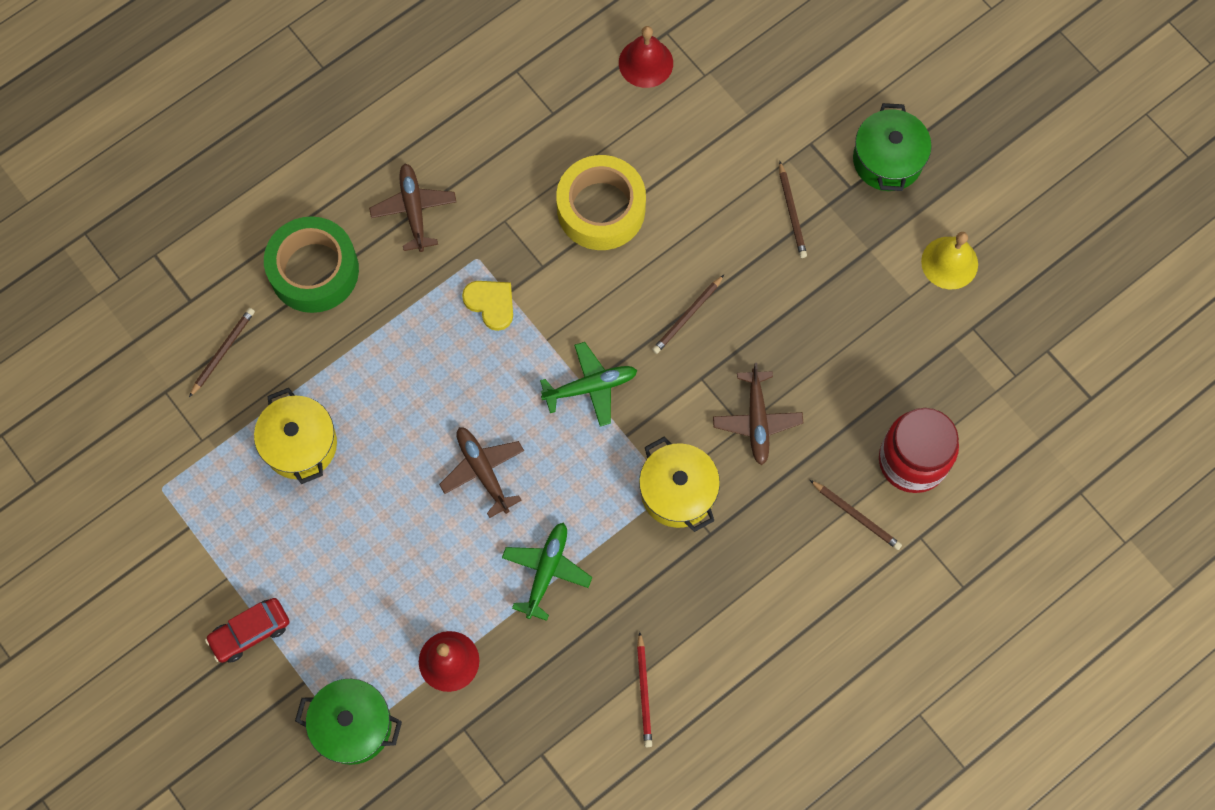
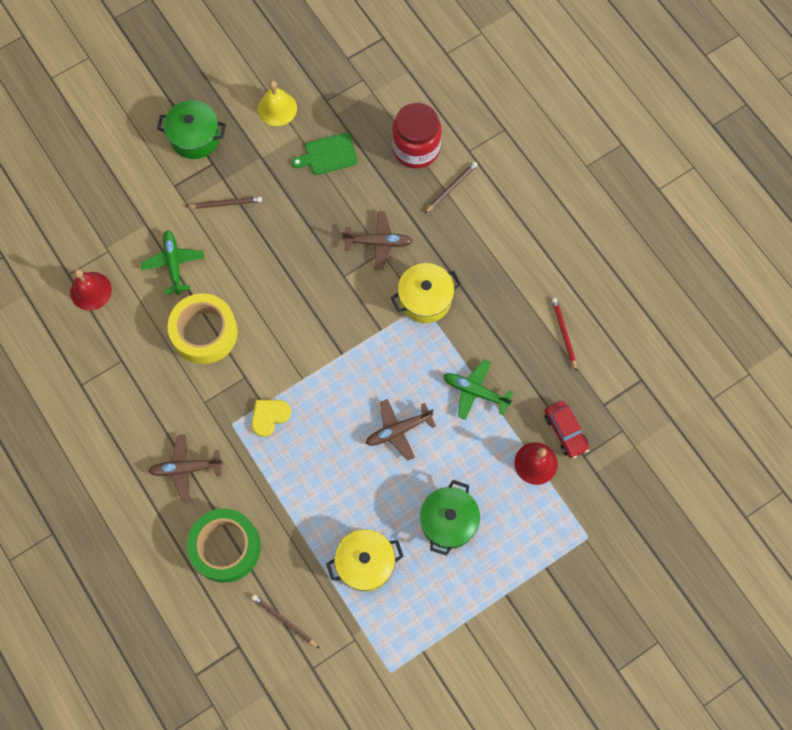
camera: 85 degrees left, 0 degrees up
(250, 632) = (507, 606): red car -> red car (565, 431)
(353, 725) = (578, 533): green pot -> green pot (448, 521)
(590, 387) = (342, 351): green plane -> green plane (174, 264)
(644, 692) = (563, 333): red pencil -> red pencil turned 105 degrees counterclockwise
(687, 316) = (296, 280): brown pencil -> none
(885, 339) = (328, 155): none -> green cutting board

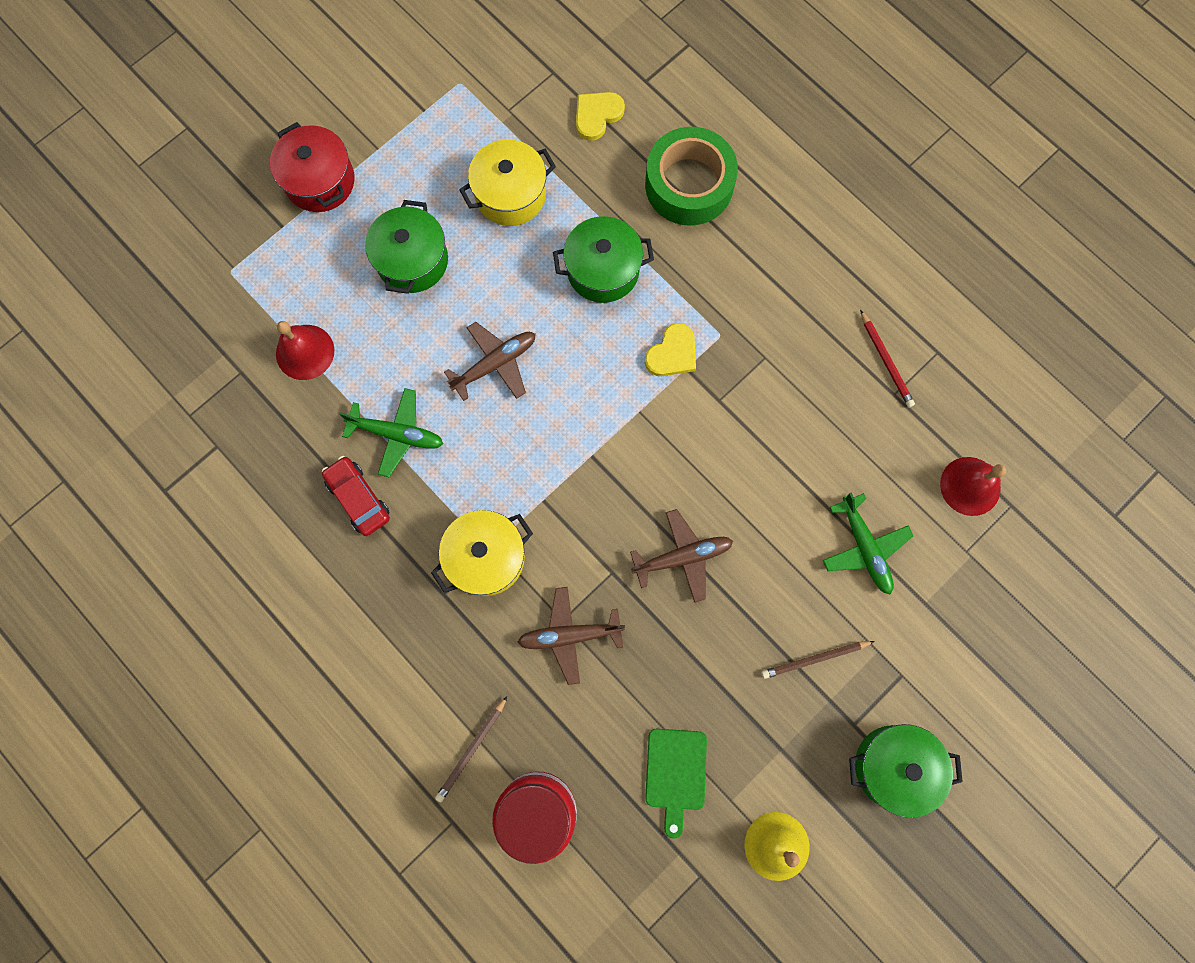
camera: 170 degrees right, 5 degrees up
(186, 468) = (764, 269): brown plane -> brown plane (682, 557)
(204, 332) = (791, 453): yellow tape -> none
(284, 621) = (597, 115): brown pencil -> yellow heart
(306, 488) = (603, 270): none -> green pot
(328, 155) = (676, 773): green cutting board -> green cutting board turned 120 degrees clockwise
(513, 601) = (320, 181): none -> red pot
(563, 333) = (278, 540): red pencil -> red pencil (886, 361)
(565, 431) = (267, 400): red car -> red car (358, 498)

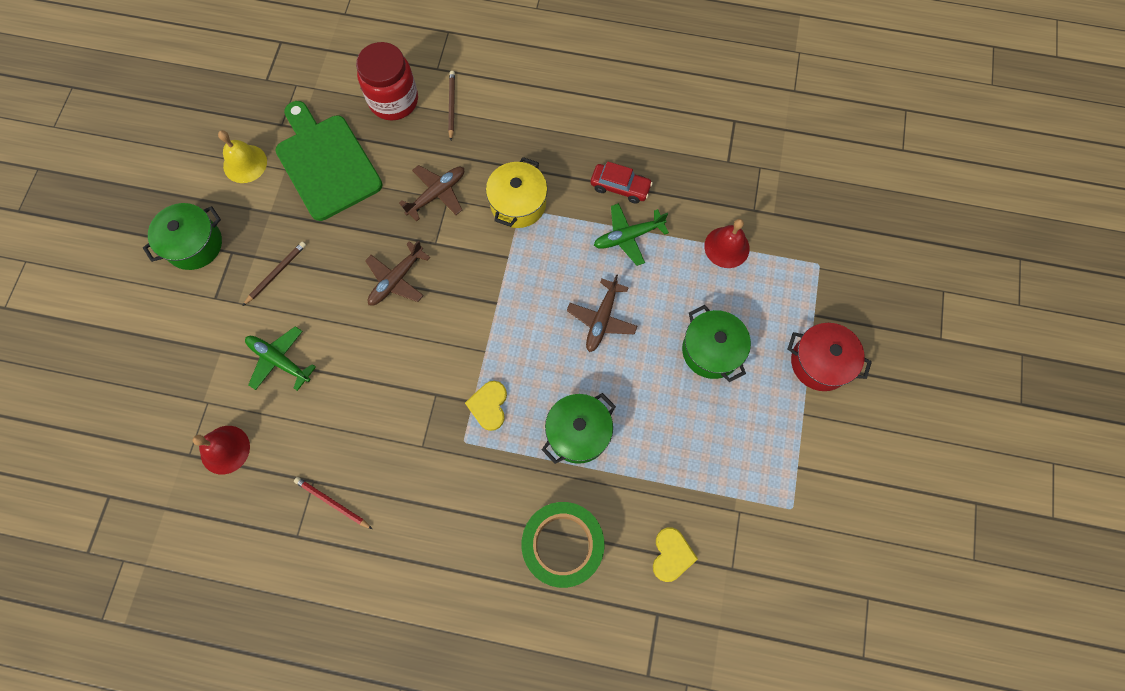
camera: 145 degrees right, 5 degrees down
(510, 195) = (684, 444): yellow pot -> none
(676, 773) = (326, 163): green cutting board -> green cutting board, size x1.92

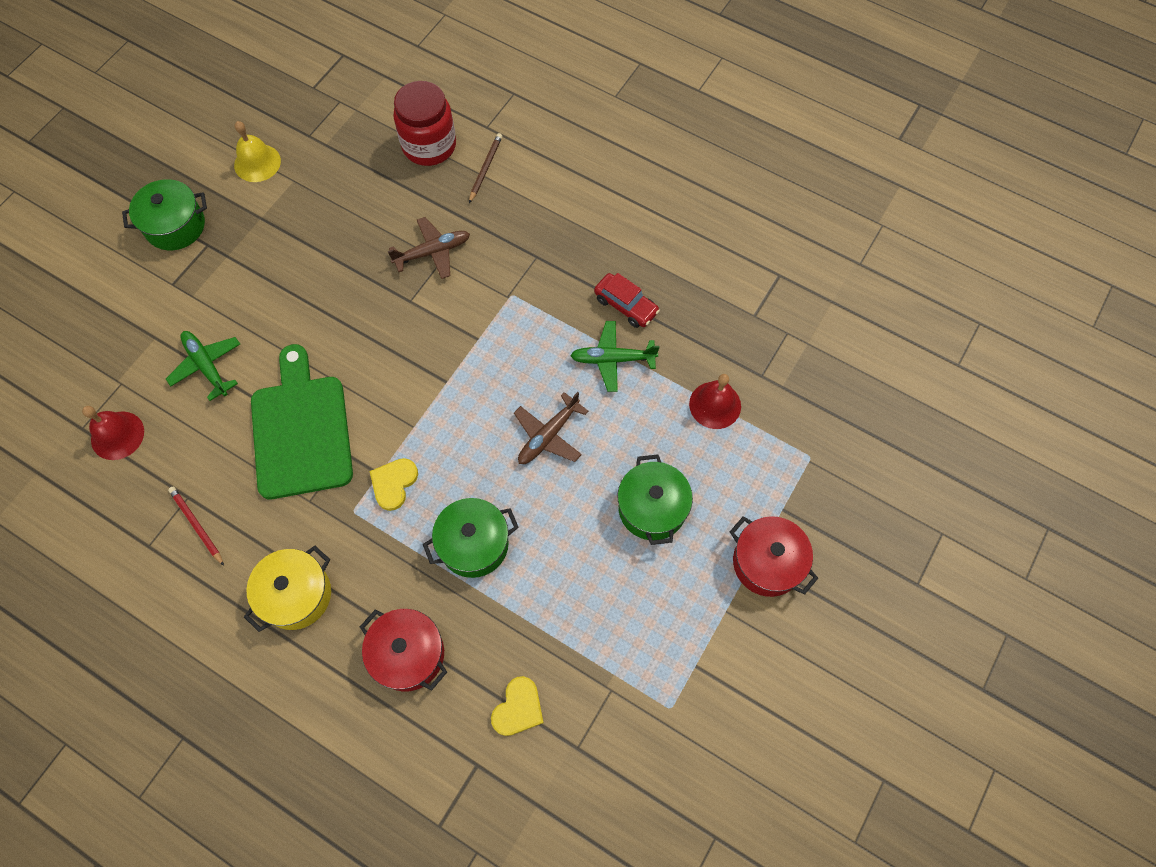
camera: 20 degrees right, 5 degrees down
(276, 273) = (240, 279): brown pencil -> none
(326, 163) = (336, 187): green cutting board -> green cutting board (301, 430)
(397, 279) = (356, 324): brown plane -> none
(518, 203) = (511, 288): yellow pot -> yellow pot (296, 595)
(562, 545) = (408, 654): green tape -> red pot

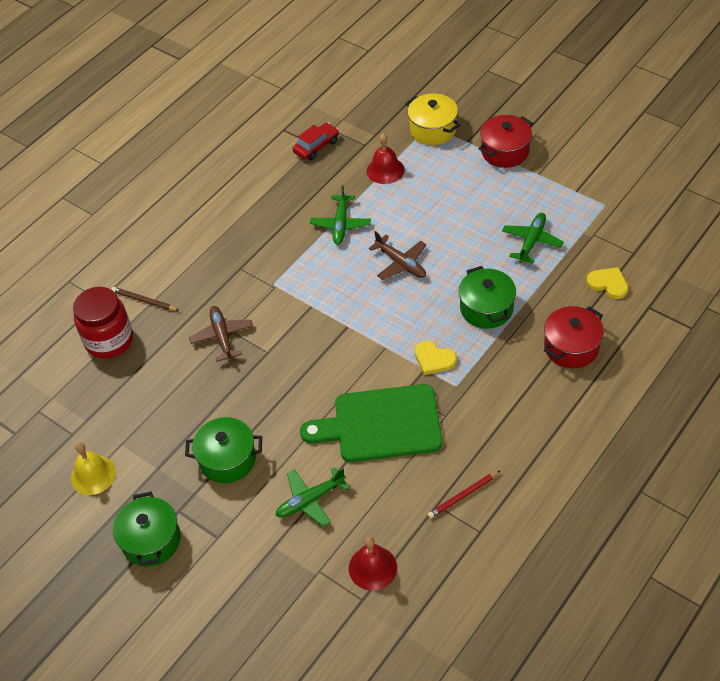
camera: 80 degrees left, 15 degrees down
(296, 595) = (525, 420): yellow pot -> yellow pot (433, 129)
(593, 602) = (531, 242): none -> green plane
(626, 305) = (295, 215): red car -> red car (316, 146)
(652, 508) = (463, 207): green pot -> green pot (227, 459)

